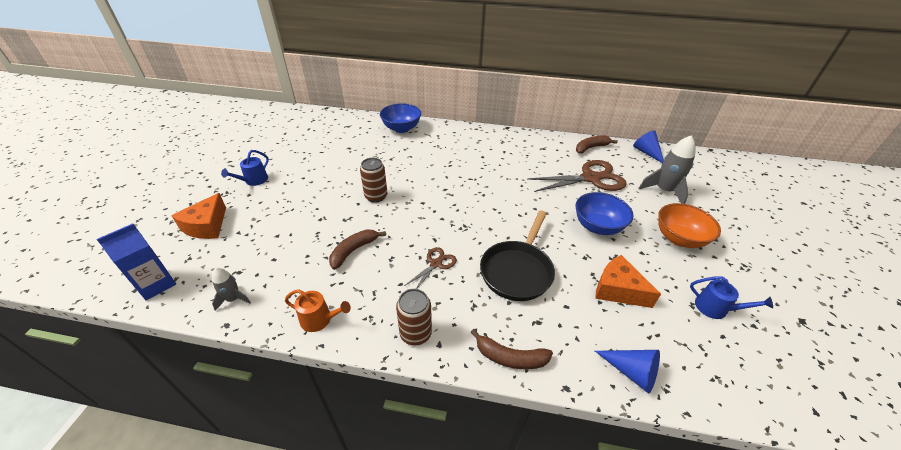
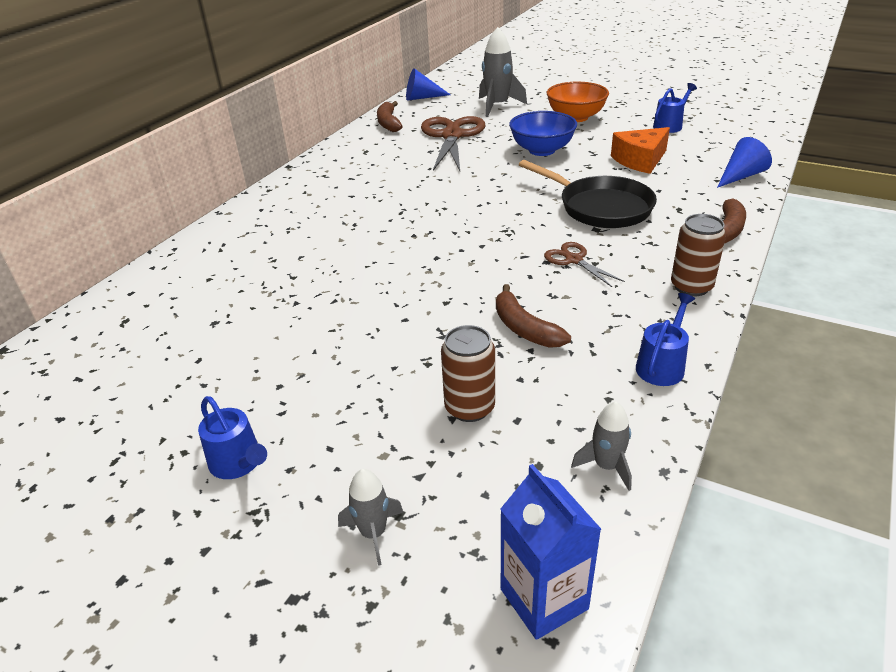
camera: 70 degrees left, 5 degrees down
(207, 226) = (373, 533): orange cheese -> grey rocket
(319, 319) = (662, 366): orange watering can -> blue watering can
(376, 196) = (396, 299): brown can -> brown can (469, 408)
(401, 128) = (200, 257): blue bowl -> none

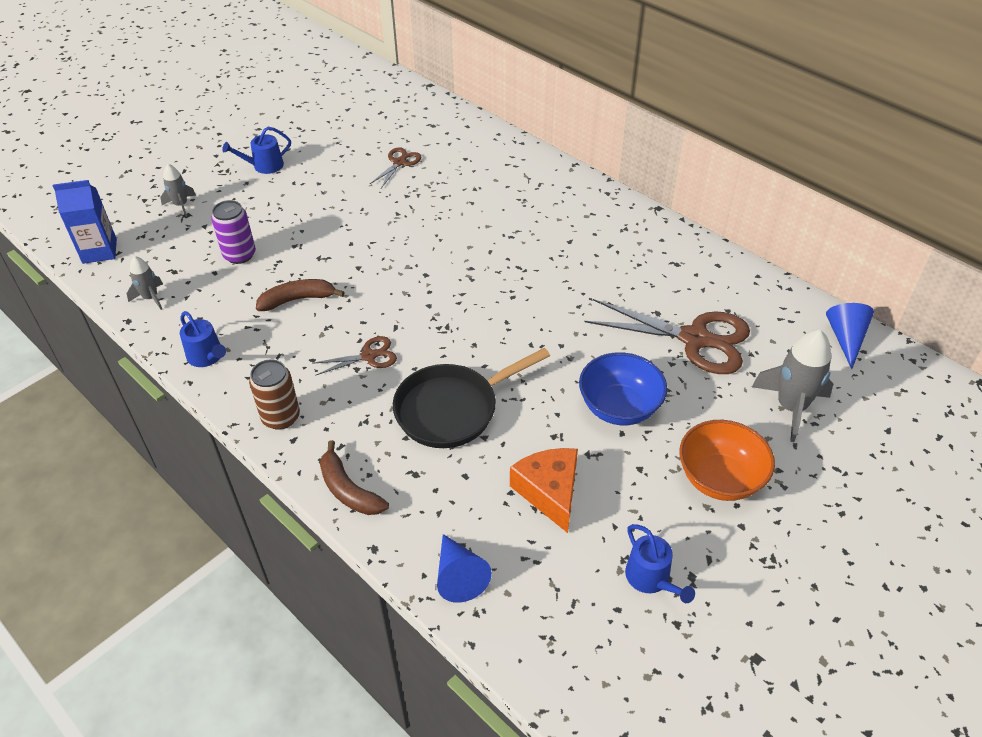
camera: 105 degrees right, 10 degrees up
(221, 325) = (399, 162): none -> brown scissors
(388, 123) = (756, 293): brown banana -> none
(469, 408) = (239, 255): brown can -> purple can

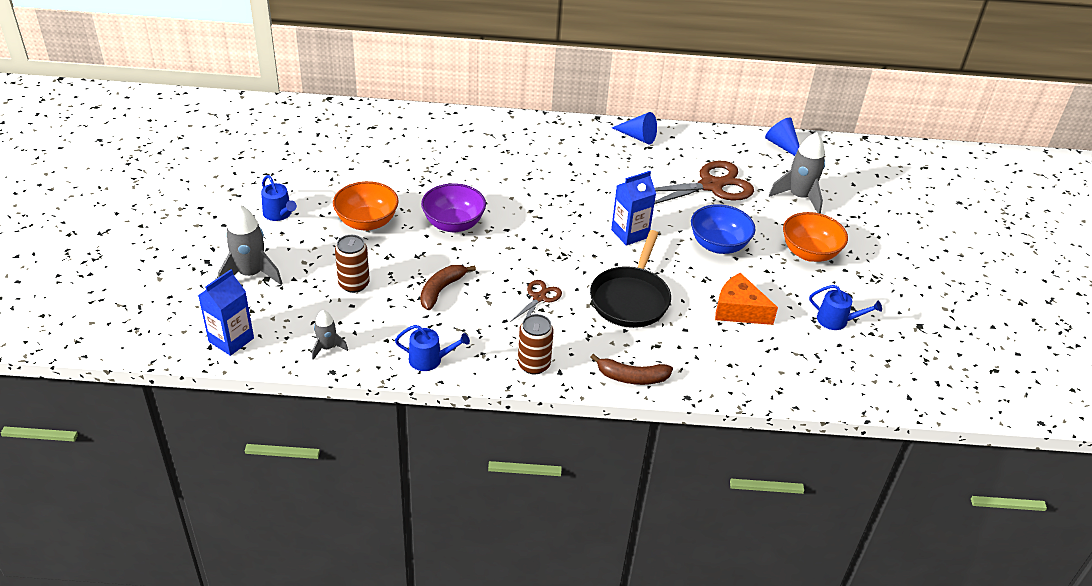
camera: 45 degrees left, 5 degrees down
(181, 205) = (251, 274): grey rocket -> grey rocket, size x1.79
(239, 255) = (354, 284): purple can -> brown can
(264, 166) = (279, 214): blue watering can -> blue watering can turned 60 degrees counterclockwise
(319, 206) = (367, 222): none -> orange bowl
(386, 245) = (453, 224): none -> purple bowl
(399, 162) = (385, 164): brown scissors -> none
(459, 576) = (748, 380): blue cone -> blue cone (638, 137)
(538, 342) = (630, 233): none -> blue carton

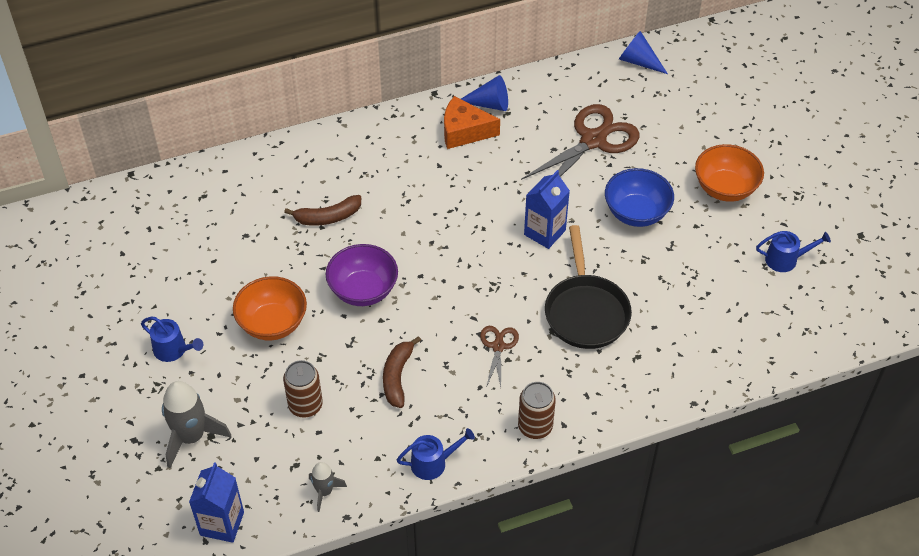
camera: 20 degrees left, 10 degrees up
(632, 377) = (633, 402): brown banana -> brown banana (328, 217)
(738, 310) = (692, 283): orange cheese -> orange cheese (464, 131)
(799, 197) = (684, 122): grey rocket -> none

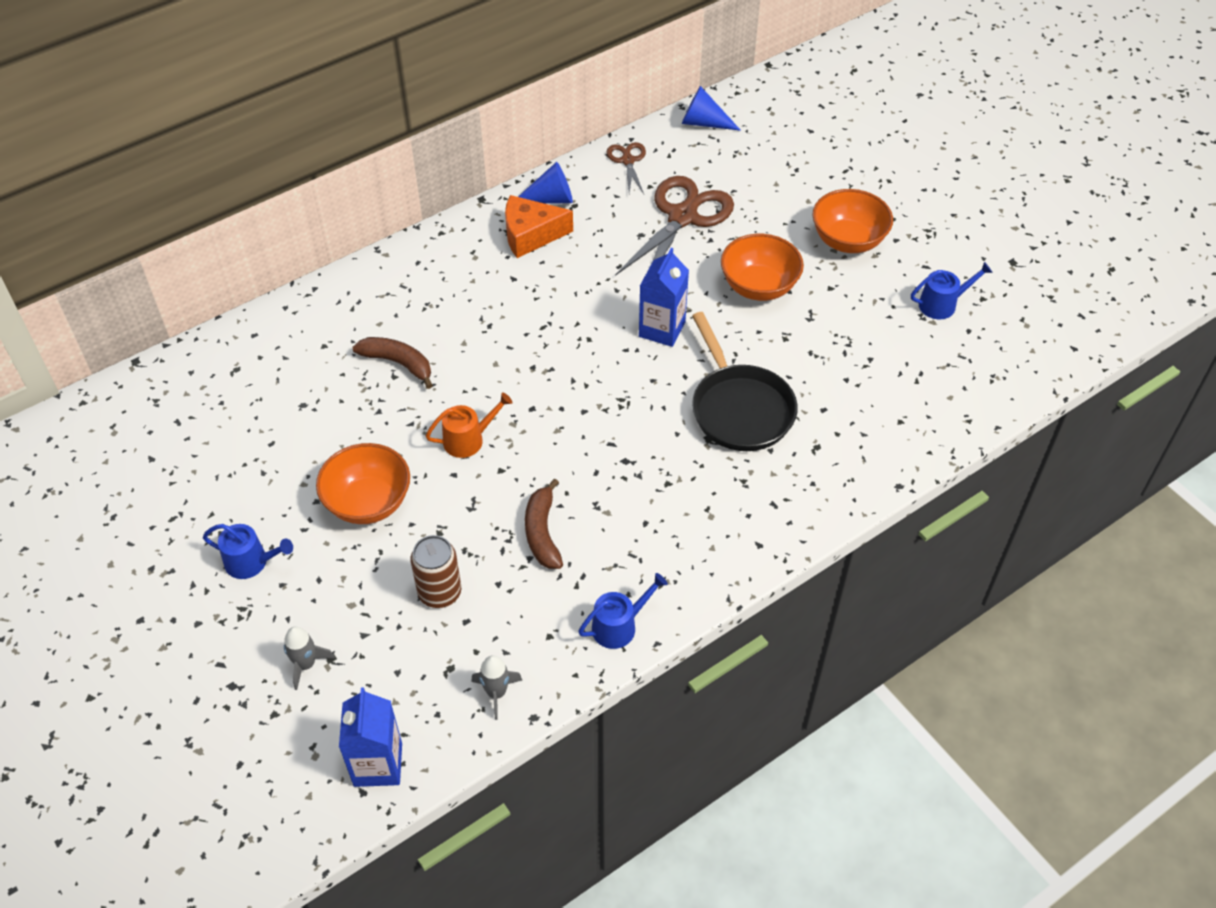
camera: 15 degrees left, 0 degrees up
(191, 437) = (306, 664): grey rocket -> grey rocket, size x0.56
(328, 217) = (398, 363): brown banana -> brown banana turned 120 degrees counterclockwise
(363, 290) = (468, 439): purple bowl -> orange watering can
(498, 346) = (651, 470): brown scissors -> brown scissors (627, 160)
(535, 426) = (726, 554): brown can -> none
(636, 213) = (759, 287): blue bowl -> orange bowl

